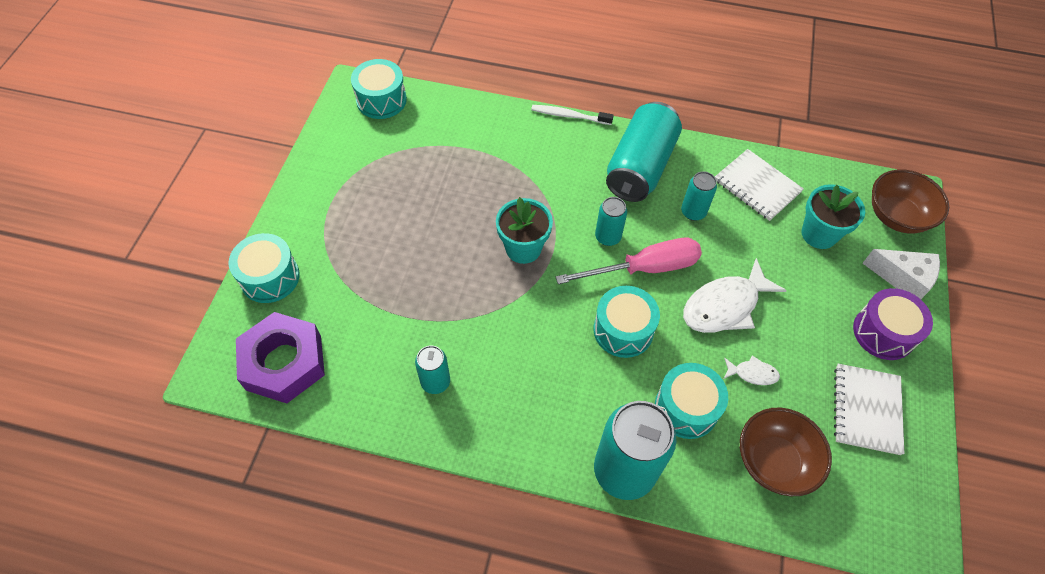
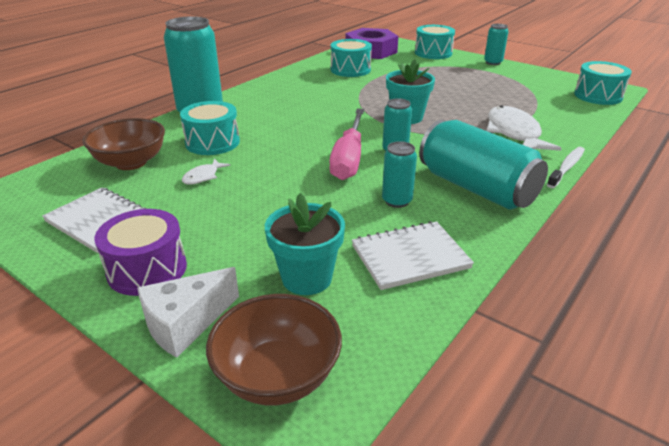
camera: 115 degrees right, 25 degrees down
(435, 382) = (322, 78): turquoise can -> turquoise can (493, 62)
(623, 330) = (299, 136): turquoise drum -> turquoise drum (350, 70)
(725, 306) = (276, 184): white fish -> white fish (514, 133)

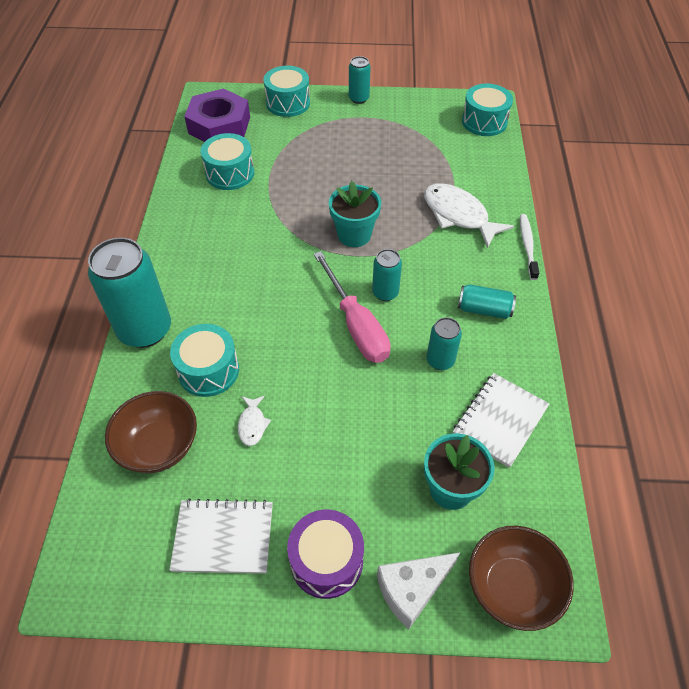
camera: 35 degrees left, 20 degrees up
(185, 323) = (411, 590): white cheese -> white cheese turned 45 degrees clockwise
(476, 188) = (484, 310): turquoise can -> turquoise can, size x0.50

